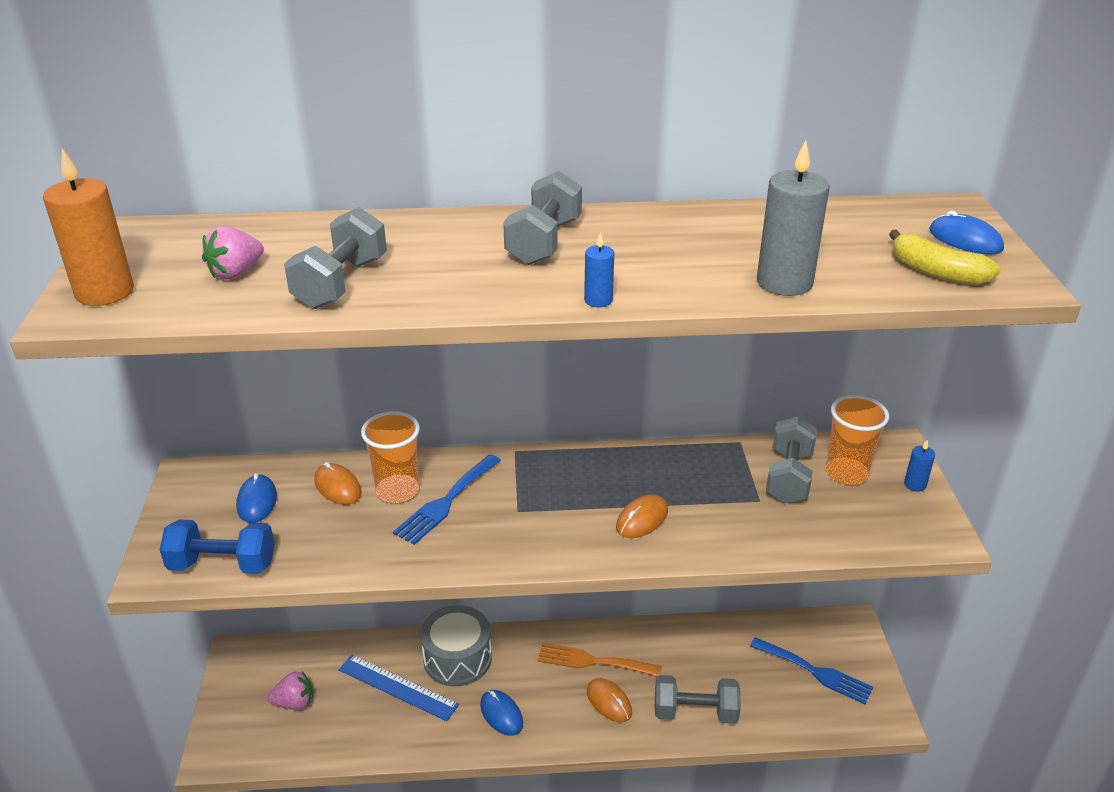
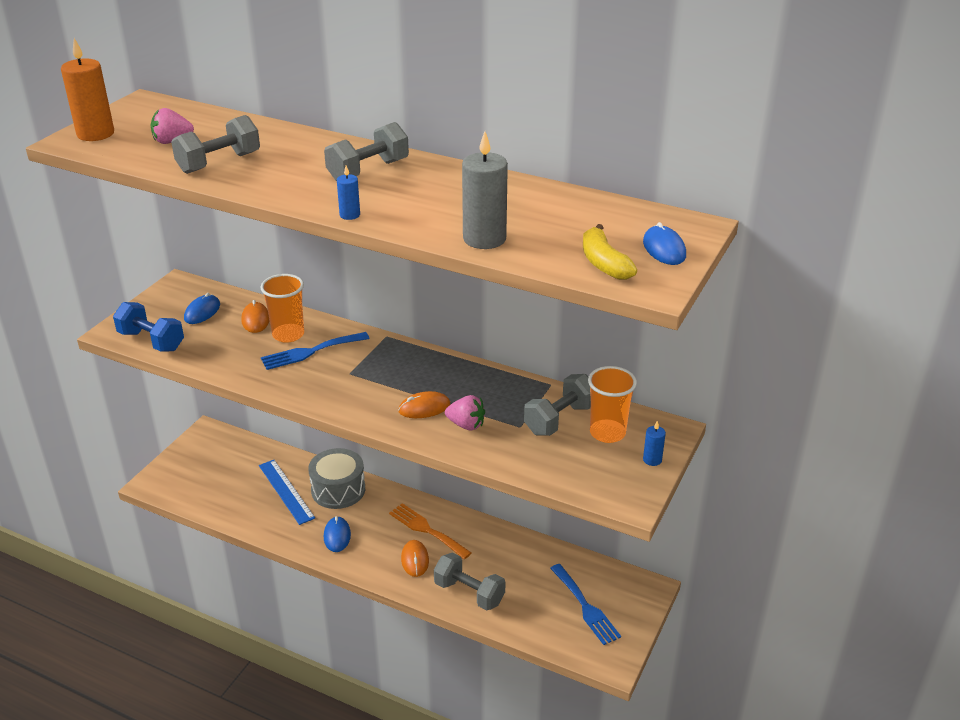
camera: 30 degrees right, 0 degrees up
(294, 703) = (218, 474): pink strawberry -> pink strawberry (466, 425)

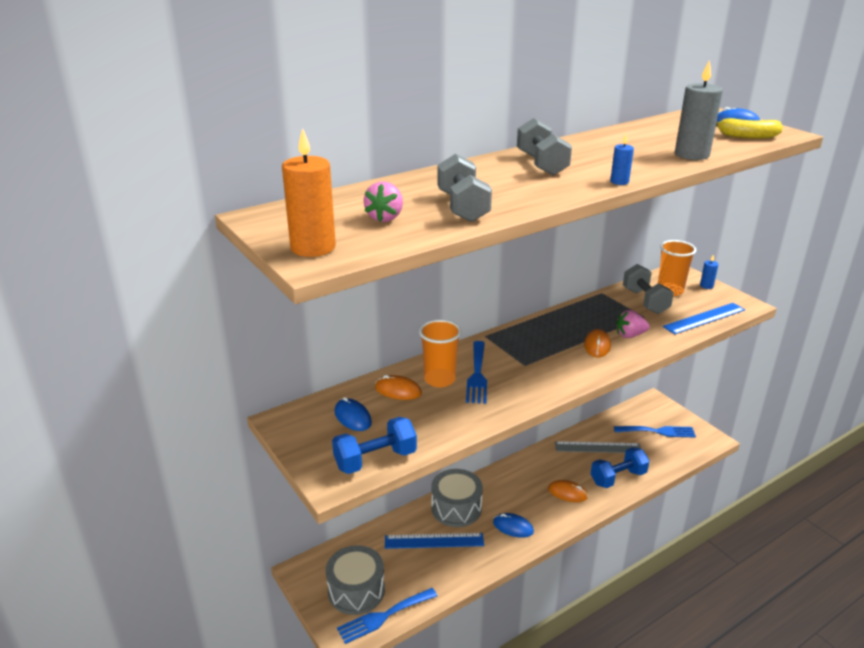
camera: 60 degrees left, 5 degrees down
(183, 495) = (383, 616): none -> blue fork
(202, 469) = (356, 590): none -> grey drum
(426, 530) = (538, 475): orange fork -> none
(466, 425) = (630, 335): pink strawberry -> pink strawberry turned 150 degrees counterclockwise
(469, 593) = (618, 478): grey dumbbell -> blue dumbbell
(511, 562) = (598, 447): none -> grey ruler
(558, 472) = (704, 318): none -> blue ruler

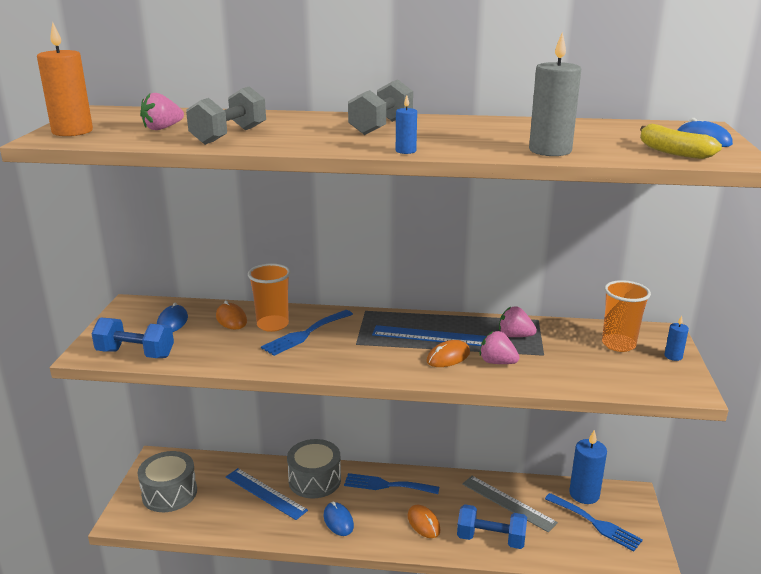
camera: 40 degrees right, 5 degrees down
(383, 616) = (161, 522): blue fork -> blue fork (386, 485)
(608, 311) = (515, 336): none -> pink strawberry
(630, 416) = (584, 494): none -> blue candle
(645, 301) = (571, 342): grey dumbbell -> none
(704, 318) = (610, 382): blue ruler -> blue ruler (429, 336)

